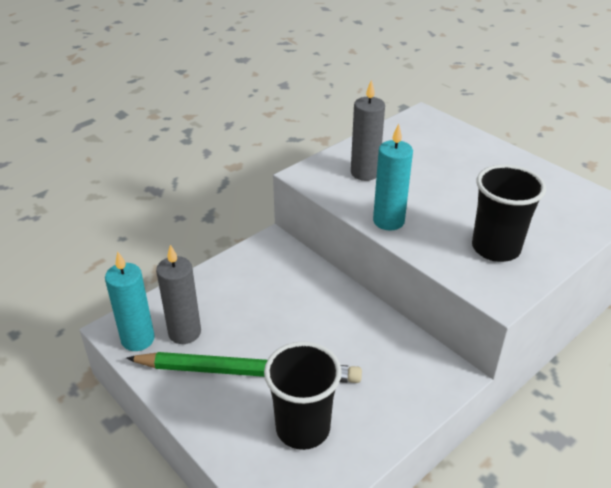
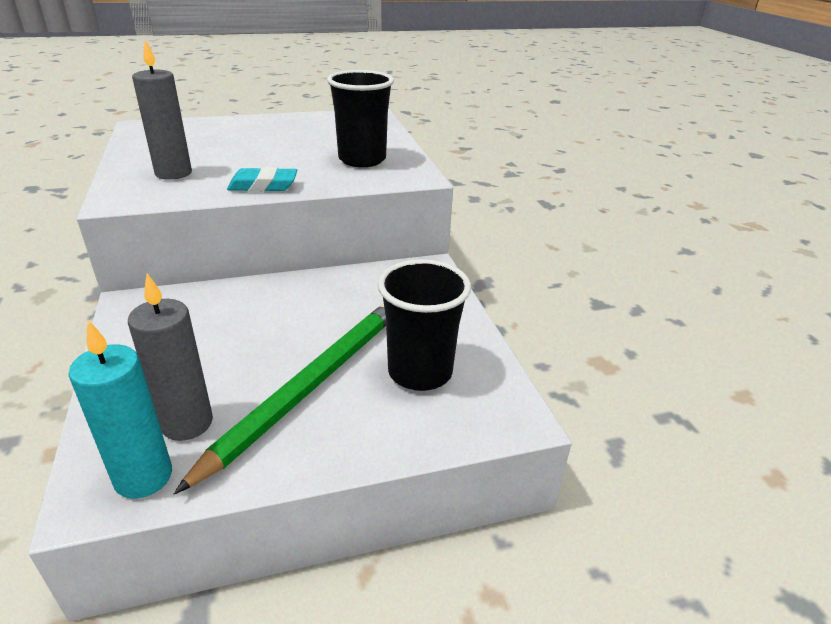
camera: 65 degrees left, 5 degrees down
(388, 221) = (263, 186): turquoise candle -> turquoise eraser

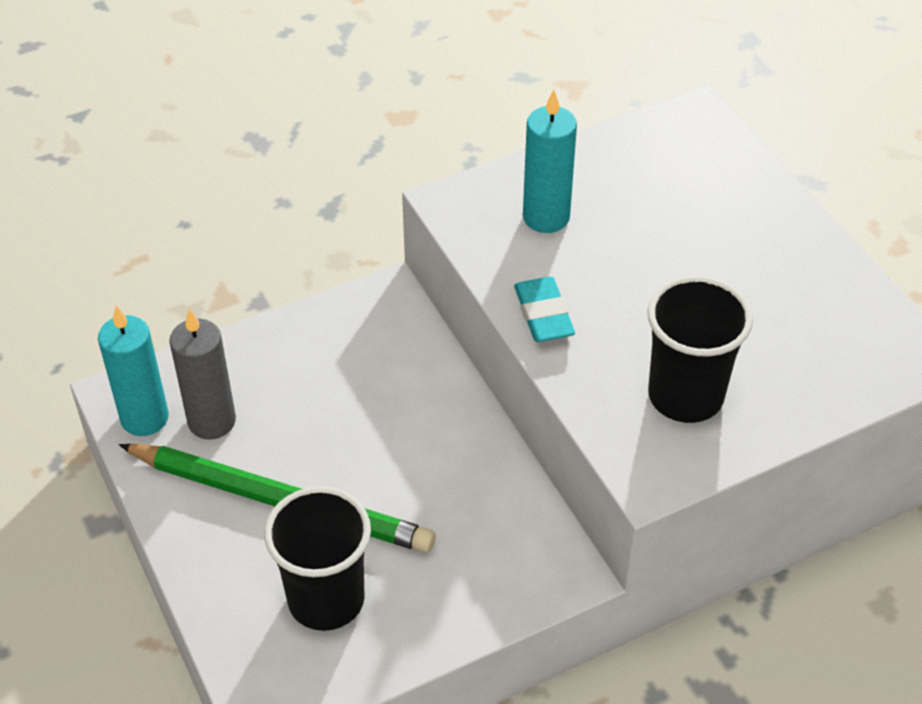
camera: 80 degrees right, 15 degrees up
(173, 173) = (546, 217): grey candle -> turquoise candle

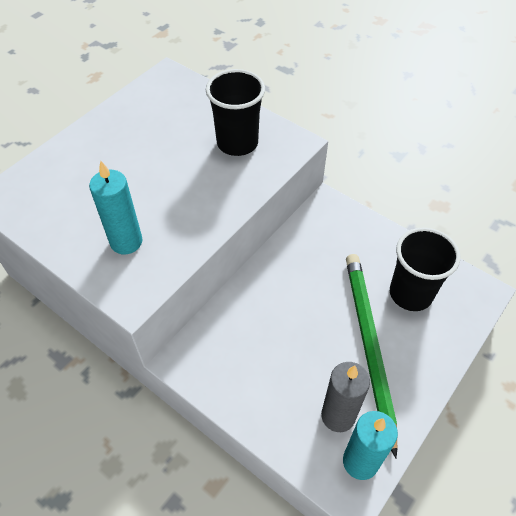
camera: 115 degrees left, 5 degrees up
(543, 315) = (211, 216): turquoise eraser -> none

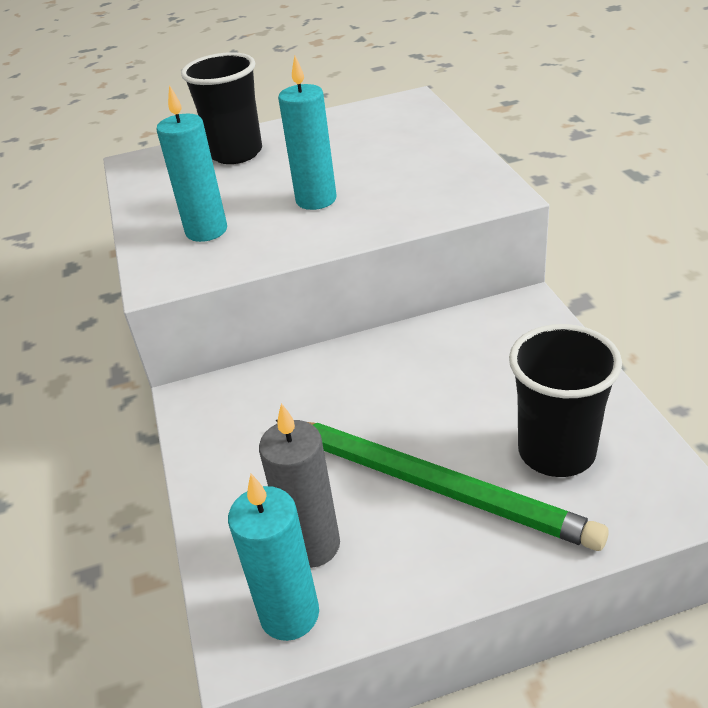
camera: 40 degrees right, 15 degrees down
(181, 186) = (316, 200): none -> turquoise candle
(237, 143) = (424, 177): black cup -> black cup (236, 153)
(368, 345) = (433, 484): green pencil -> green pencil turned 90 degrees clockwise

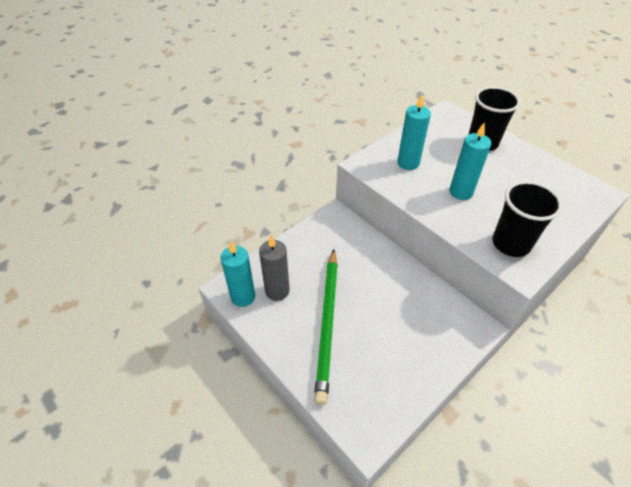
camera: 60 degrees right, 10 degrees up
(556, 452) = (372, 370): black cup -> black cup (511, 244)

